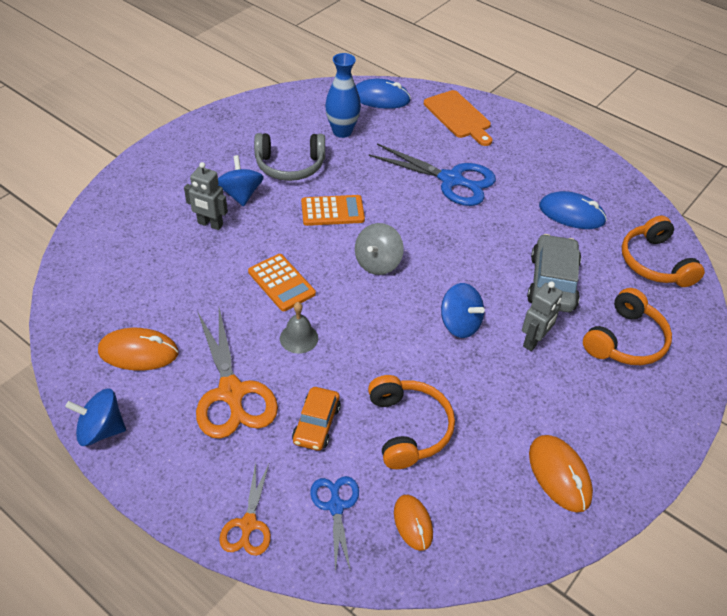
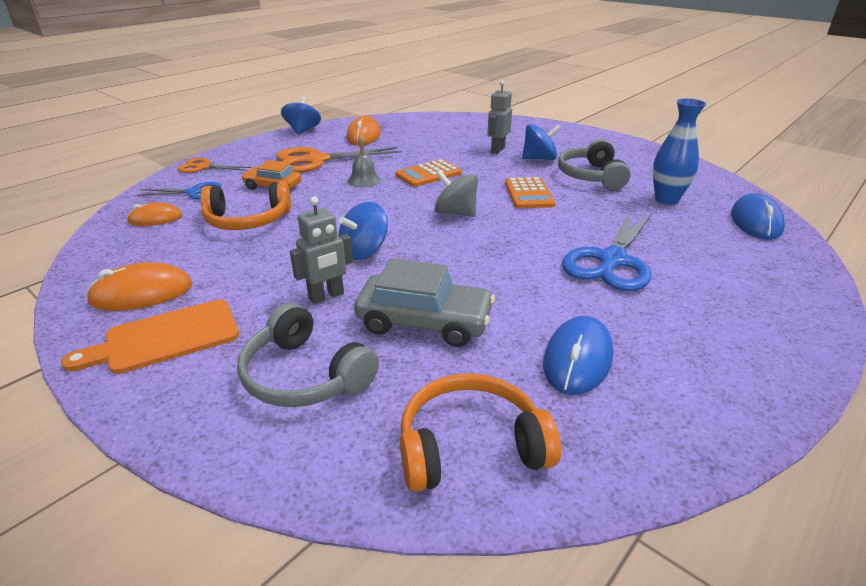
camera: 95 degrees right, 15 degrees down
(458, 116) = (765, 275): orange cutting board -> orange cutting board (165, 338)
(534, 341) = (326, 296): grey robot -> grey robot turned 75 degrees counterclockwise
(625, 340) = (304, 376): orange headphones -> grey headphones

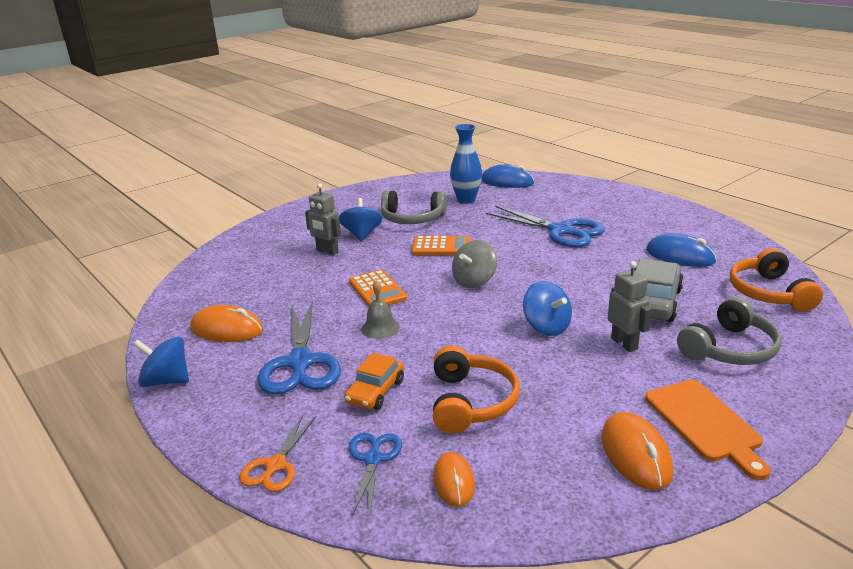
camera: 80 degrees left, 5 degrees down
(316, 160) = (300, 363): orange scissors -> blue scissors

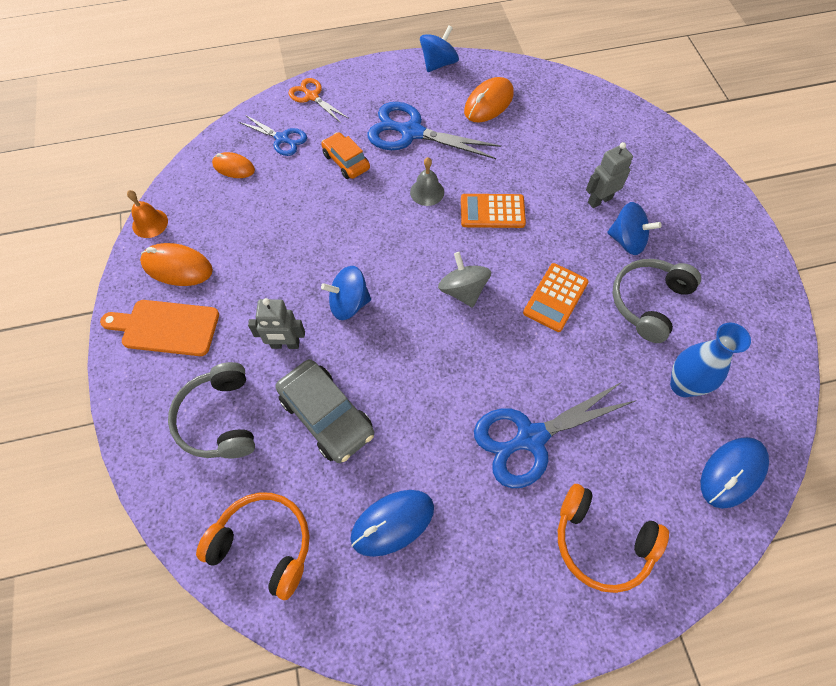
camera: 115 degrees right, 35 degrees up
(471, 402) = (295, 207): orange headphones -> orange headphones (601, 542)
(610, 516) = (150, 223): none -> orange bell

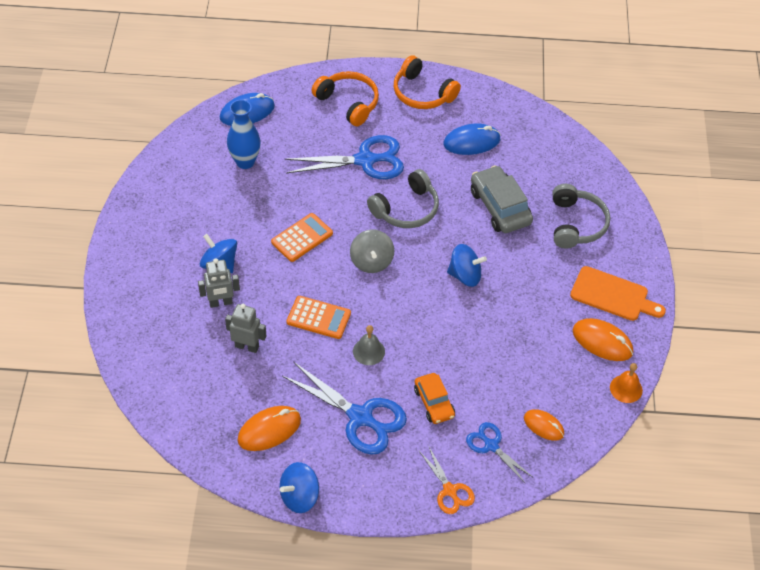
camera: 165 degrees left, 10 degrees down
(264, 544) = (554, 152): orange headphones -> orange headphones (422, 93)
(285, 344) = (521, 259): grey robot -> grey robot (247, 346)
(648, 302) = (233, 216): grey headphones -> grey headphones (406, 209)

